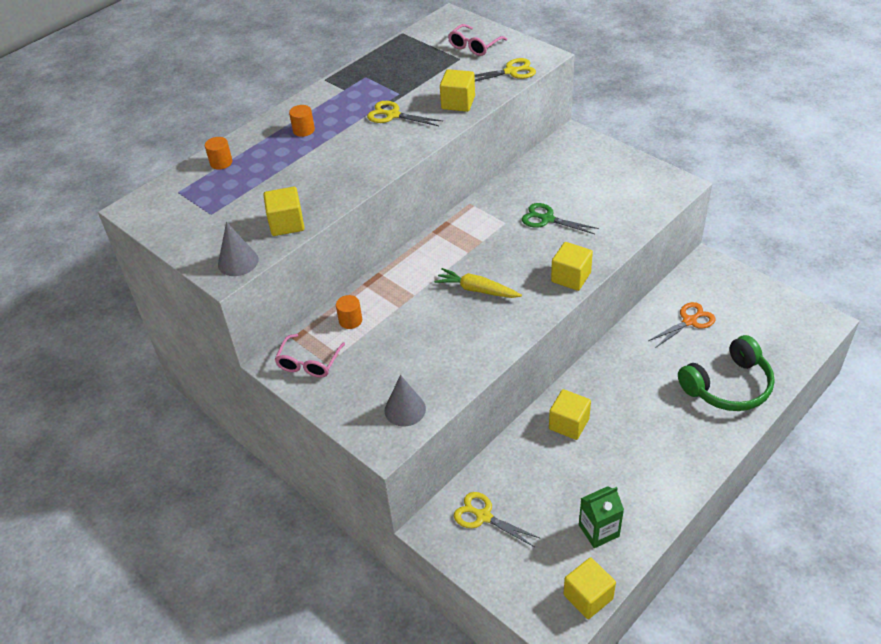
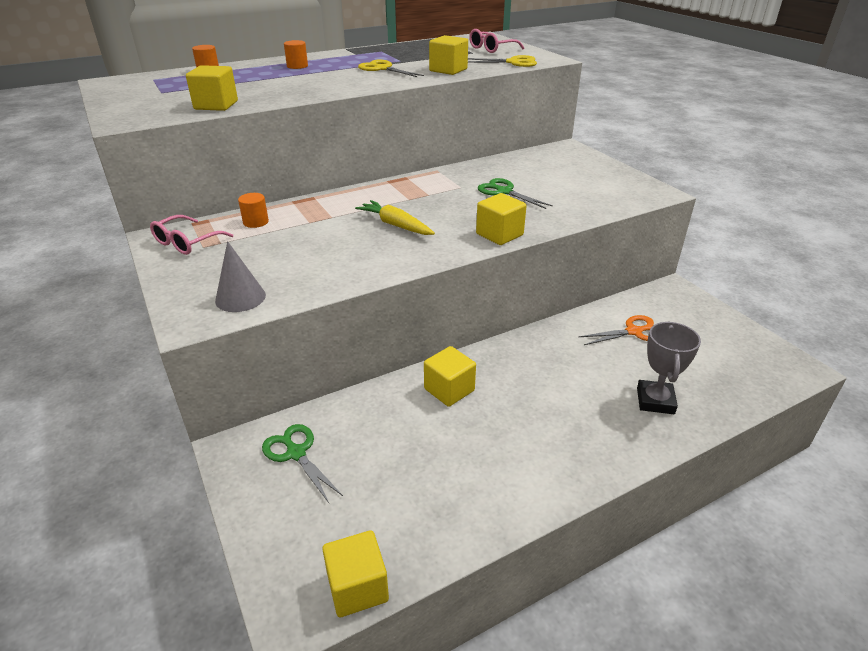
camera: 15 degrees right, 10 degrees down
(238, 262) = (143, 118): grey cone -> none
(483, 516) = (296, 453): yellow scissors -> green scissors
(599, 531) = (418, 510): green carton -> none
(728, 386) = (655, 401): green headphones -> grey trophy

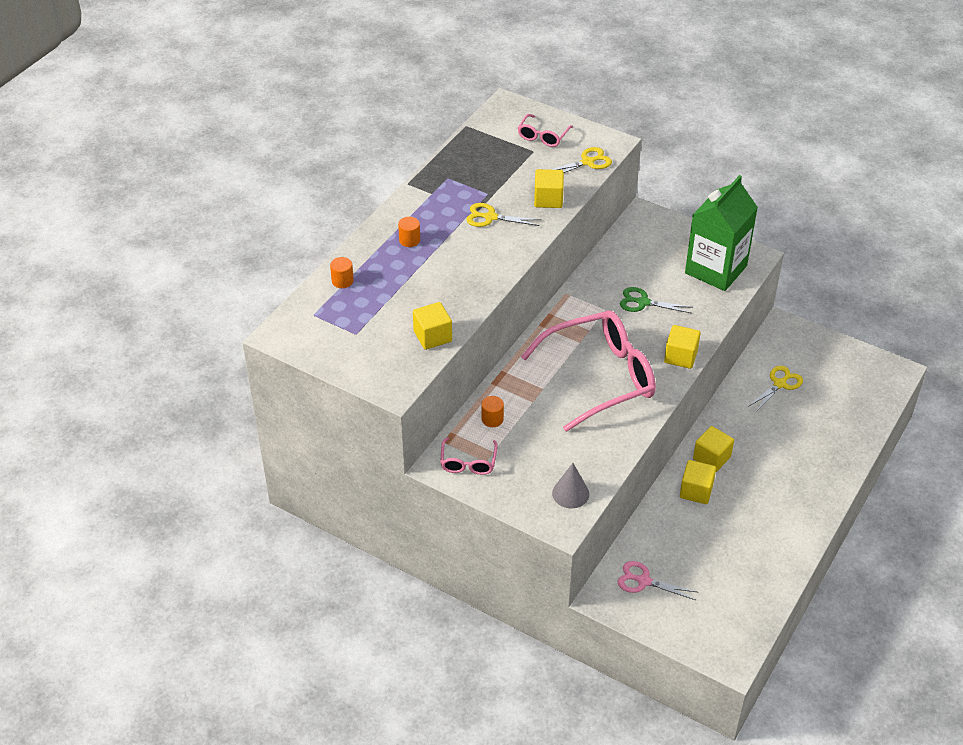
camera: 30 degrees left, 10 degrees up
(296, 453) = (644, 581): green scissors -> pink scissors
(357, 587) = (751, 633): yellow cube -> yellow cube (711, 458)
(395, 225) = (599, 377): yellow carrot -> pink glasses
(605, 190) = (716, 269): none -> green carton
(633, 332) = (780, 384): orange scissors -> yellow scissors
(655, 401) = (826, 440): grey trophy -> none

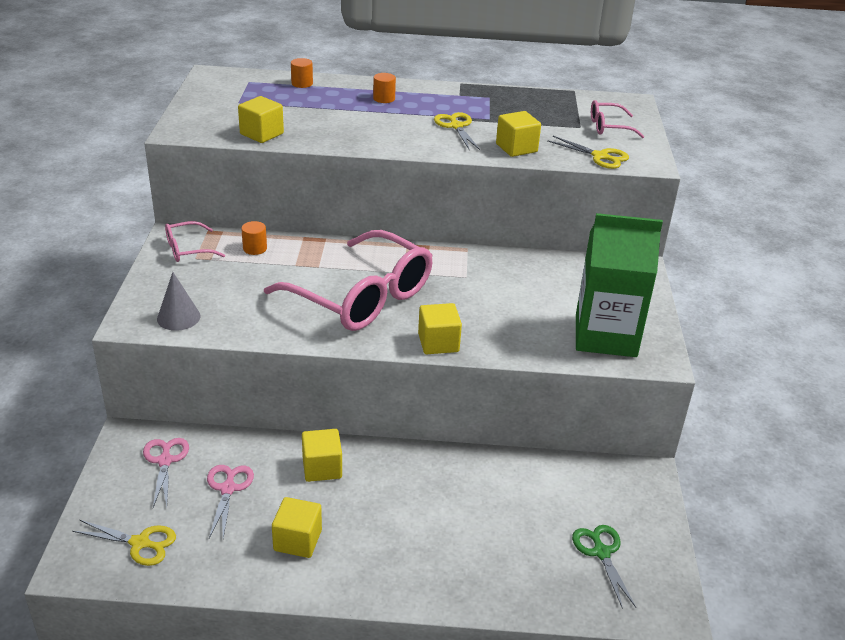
camera: 60 degrees right, 10 degrees down
(643, 302) = (501, 298): green scissors -> green scissors (601, 552)
(693, 551) = (228, 489): none -> pink scissors
(711, 458) = (381, 467): yellow cube -> yellow cube (297, 540)
(780, 384) = (547, 496): yellow scissors -> yellow scissors (140, 543)

